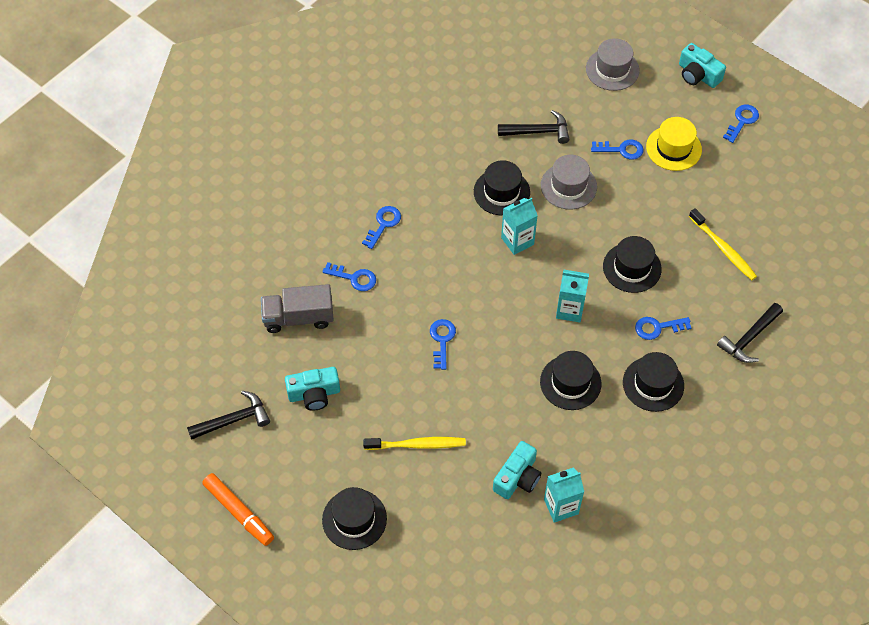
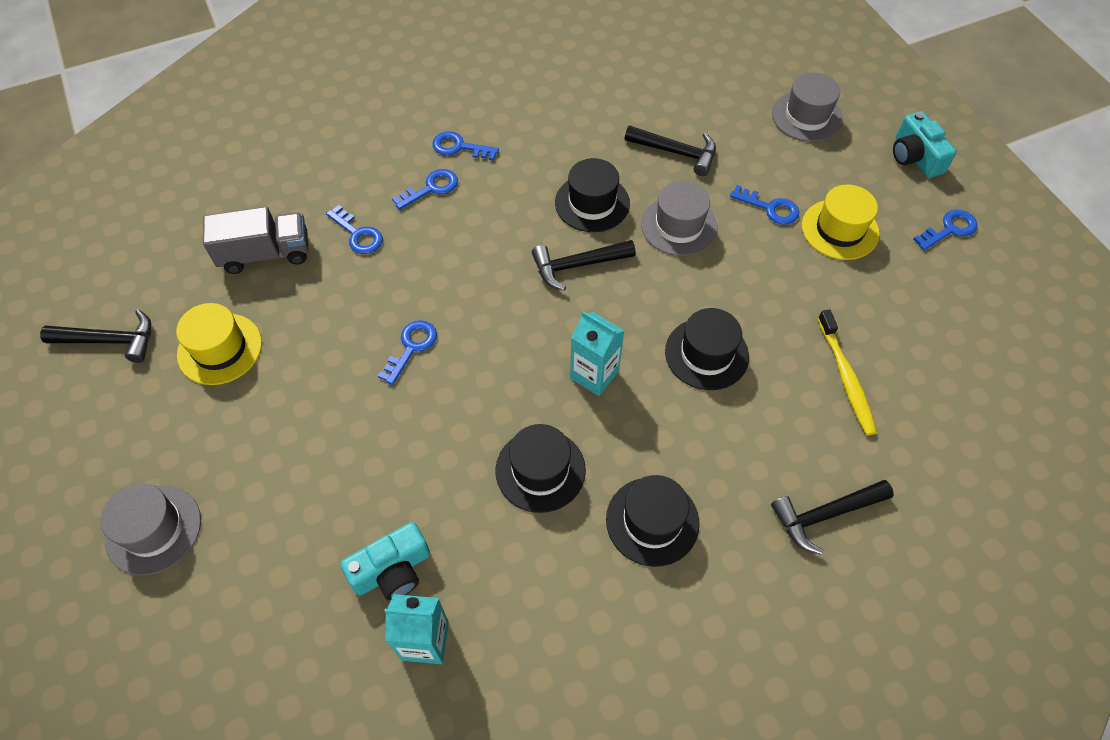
camera: 25 degrees right, 0 degrees up
(239, 512) = (31, 455): orange marker -> none
(298, 317) = (265, 254): grey truck -> grey truck turned 150 degrees clockwise
(314, 394) = (220, 349): turquoise camera -> yellow hat
(354, 519) = (153, 529): black hat -> grey hat
(417, 445) = (295, 466): yellow toothbrush -> none
(517, 241) = (577, 265): turquoise carton -> black hammer
(657, 328) = (700, 446): blue key -> blue key (459, 147)

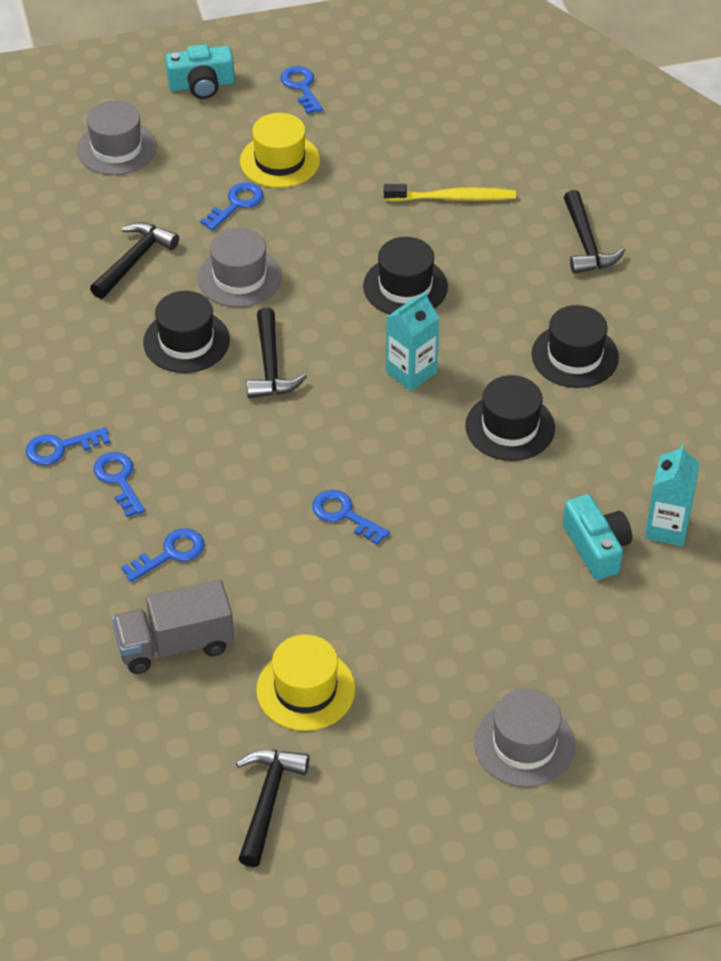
camera: 80 degrees left, 10 degrees down
(265, 254) = (175, 645): grey truck -> grey truck turned 105 degrees counterclockwise
(459, 147) = (60, 448): blue key -> blue key turned 45 degrees clockwise

